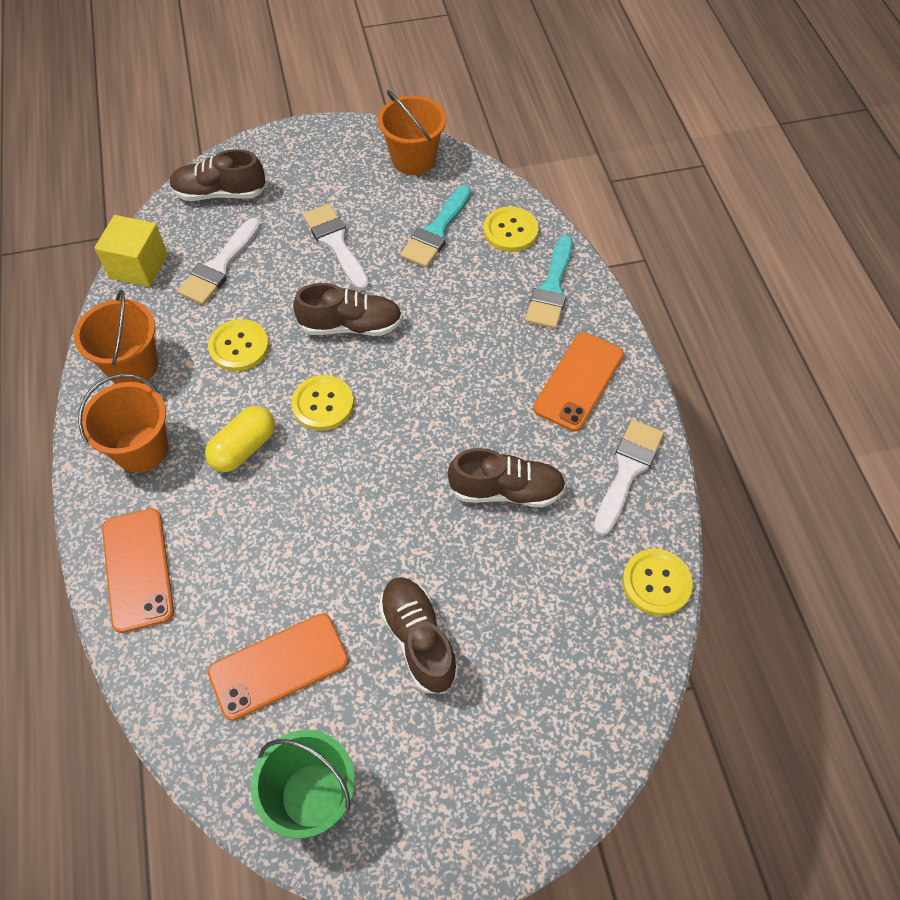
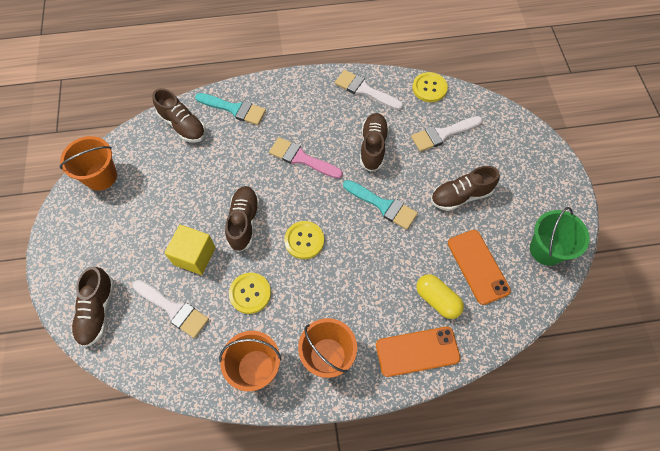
camera: 85 degrees left, 5 degrees up
(138, 266) = (160, 371): yellow cube -> yellow cube (194, 256)
(244, 448) = (333, 288): yellow capsule -> yellow capsule (437, 300)
(335, 243) = (169, 229): white brush -> white brush (443, 134)
(436, 231) = (173, 167): turquoise brush -> turquoise brush (383, 205)
(469, 387) = (301, 158): none -> pink brush
(510, 231) = (182, 125): yellow button -> brown shoe
(578, 381) = (304, 104): orange phone -> none

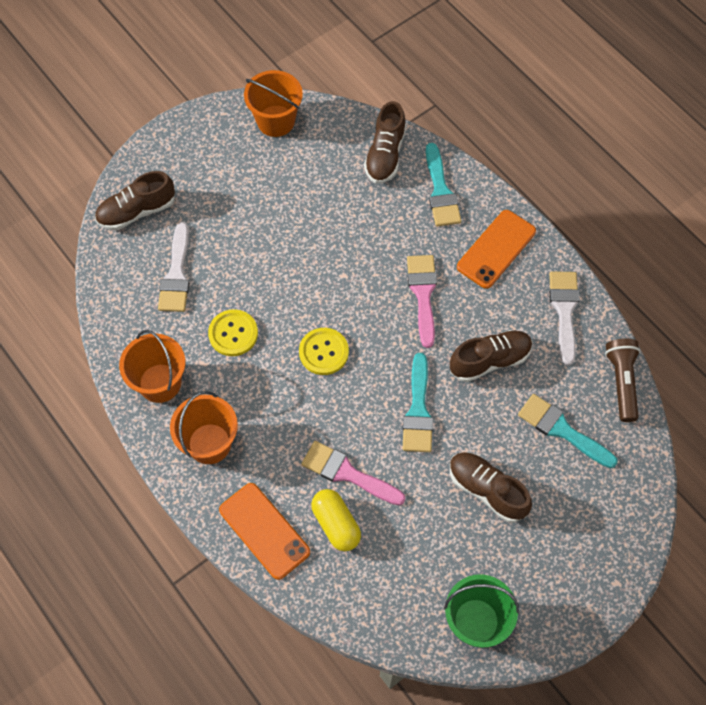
camera: 60 degrees right, 0 degrees up
(194, 256) = (242, 259): yellow cube -> none
(244, 222) = (308, 282): brown shoe -> none
(403, 273) = (347, 473): none -> pink brush
(429, 88) = (621, 382): yellow button -> brown flashlight
(437, 300) = (336, 524): yellow capsule -> yellow capsule turned 45 degrees counterclockwise
(443, 134) = (561, 430): white brush -> turquoise brush
(478, 266) = (404, 550): orange phone -> orange phone (496, 249)

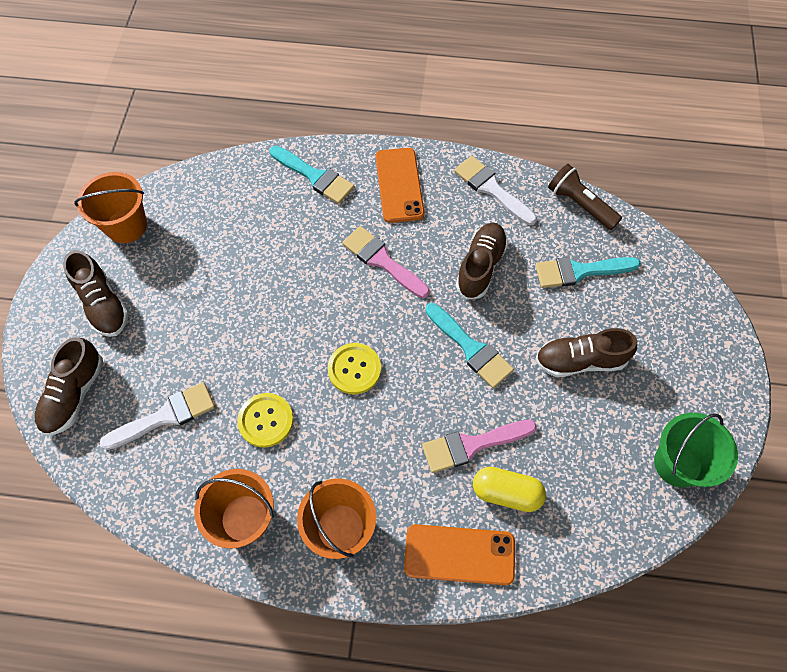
camera: 45 degrees left, 0 degrees up
(176, 274) = (166, 416): white brush -> white brush turned 75 degrees counterclockwise
(385, 155) = (244, 183): brown shoe -> brown shoe (103, 304)

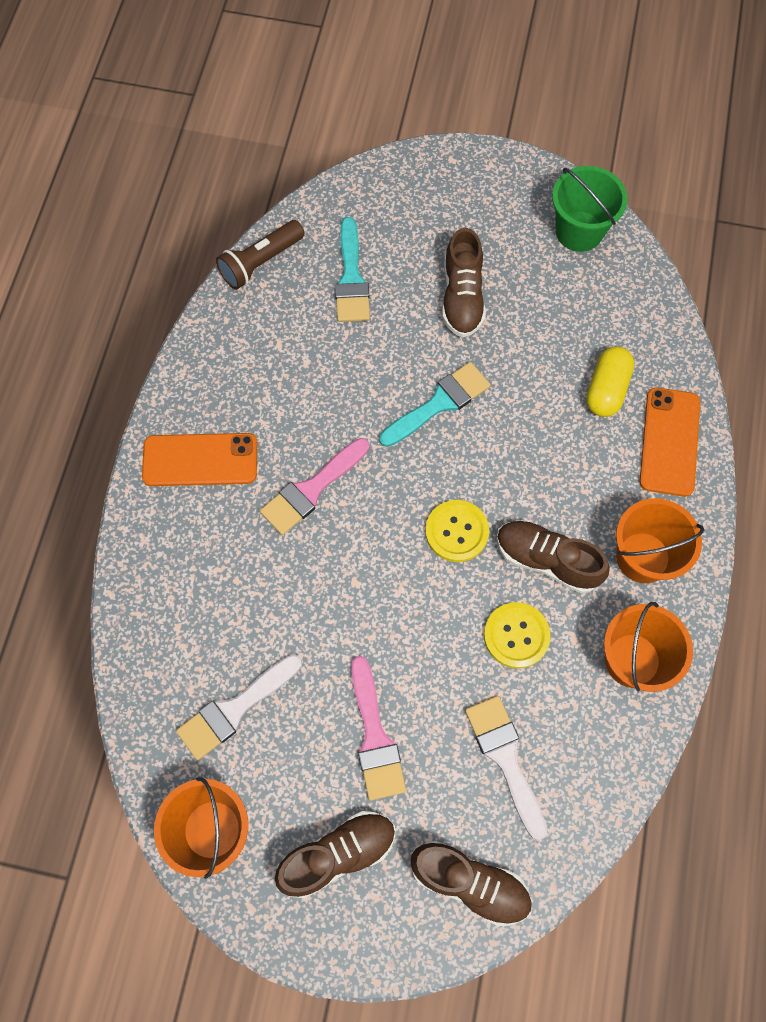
camera: 85 degrees left, 5 degrees up
(315, 176) = (169, 565): turquoise brush -> none
(472, 445) = (554, 416): pink brush -> pink brush (375, 737)
(480, 266) = (333, 380): brown shoe -> brown shoe (546, 560)
(491, 189) = (223, 354): white brush -> white brush (235, 709)

